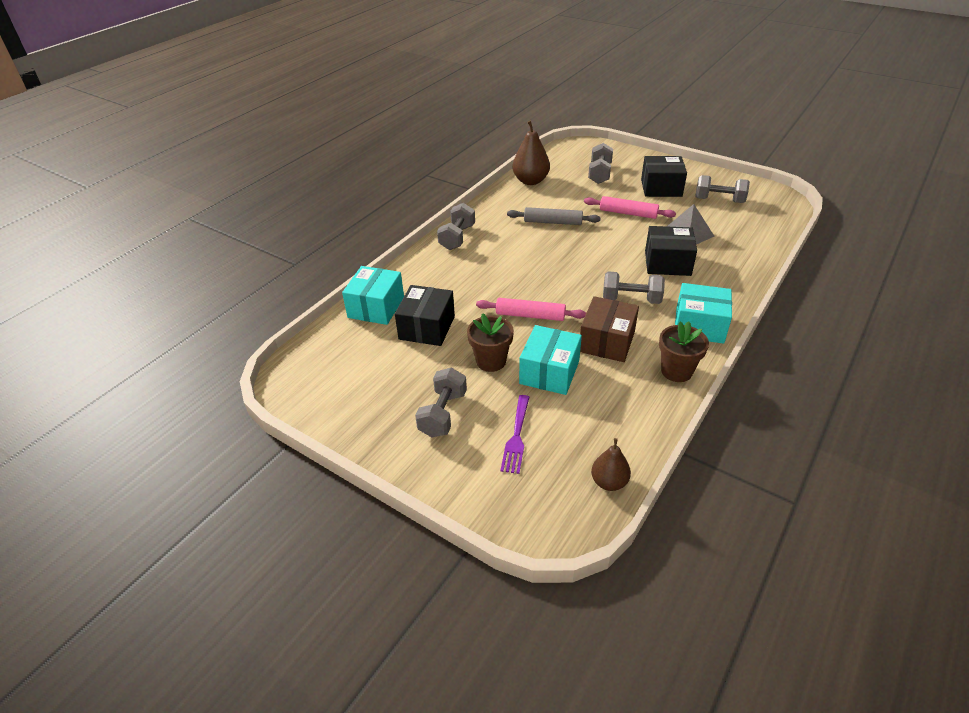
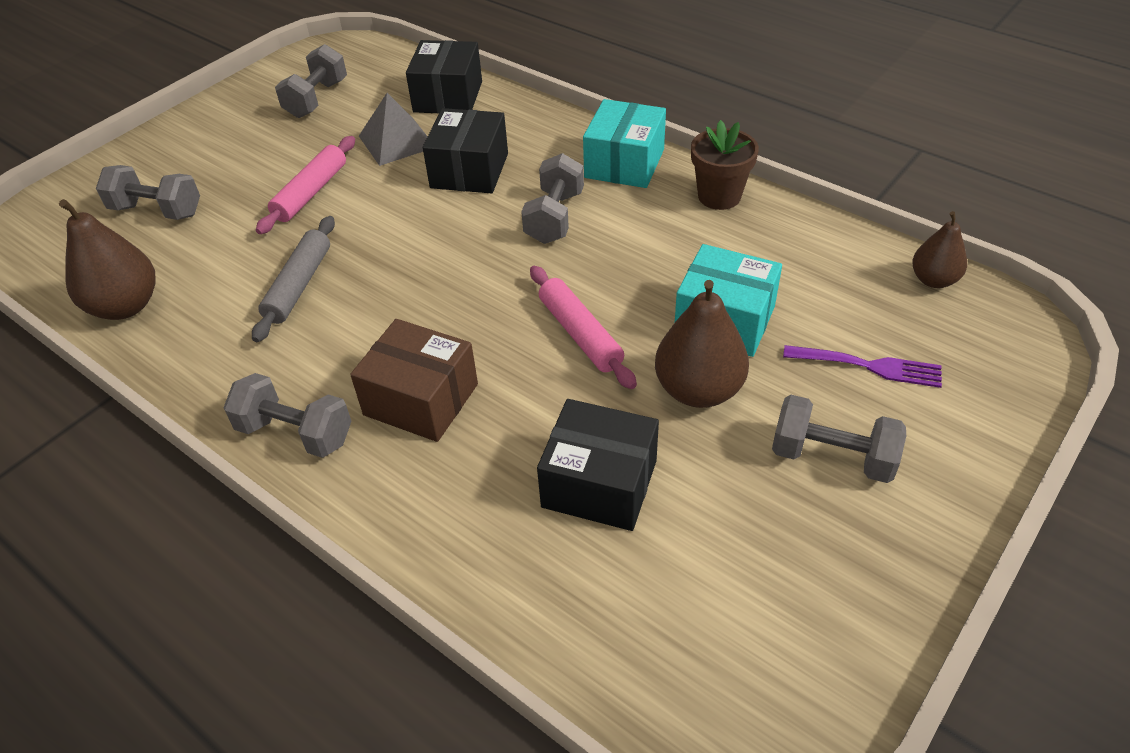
camera: 85 degrees left, 5 degrees up
(376, 307) = (520, 579): turquoise box -> none
(491, 361) = (698, 390): brown flower pot -> brown pear
(530, 315) = (580, 334): pink rolling pin -> pink rolling pin turned 45 degrees counterclockwise
(607, 341) = (654, 253): brown box -> brown box (421, 399)
(661, 188) = (248, 148): black box -> black box (448, 97)

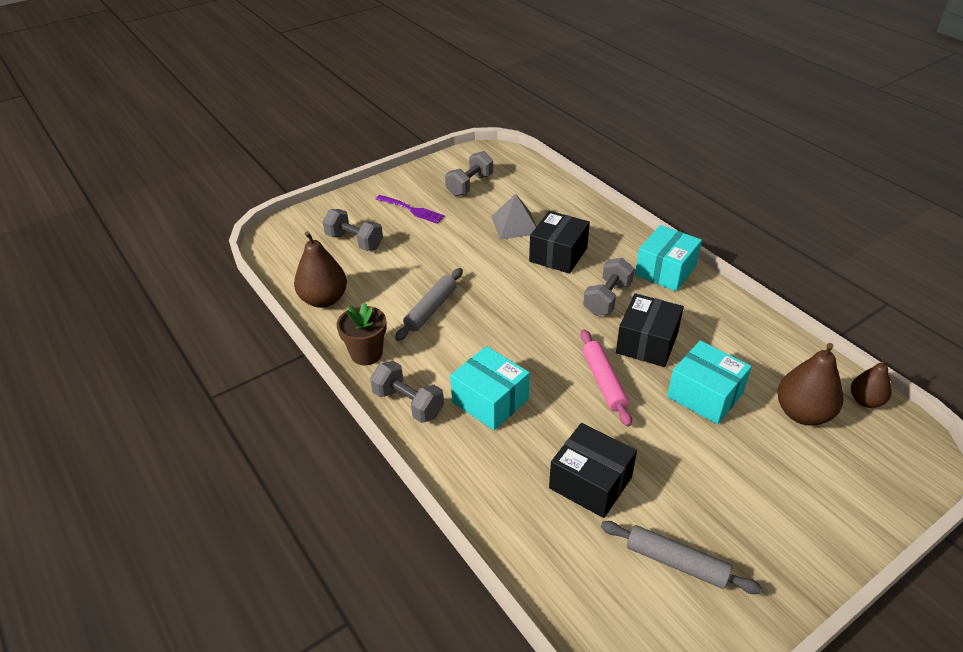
camera: 15 degrees right, 5 degrees down
(310, 192) = (451, 249): pink rolling pin -> none
(421, 399) = (490, 401): brown box -> turquoise box
(448, 97) = (556, 200): black box -> black box (647, 343)
(698, 390) = (673, 438): brown pear -> brown pear (802, 413)
(719, 196) = (726, 308): brown flower pot -> brown flower pot (366, 354)
(752, 568) = (676, 563): none -> grey rolling pin
(832, 457) = (753, 505): grey dumbbell -> none
(868, 366) = (798, 450): purple fork -> purple fork (412, 210)

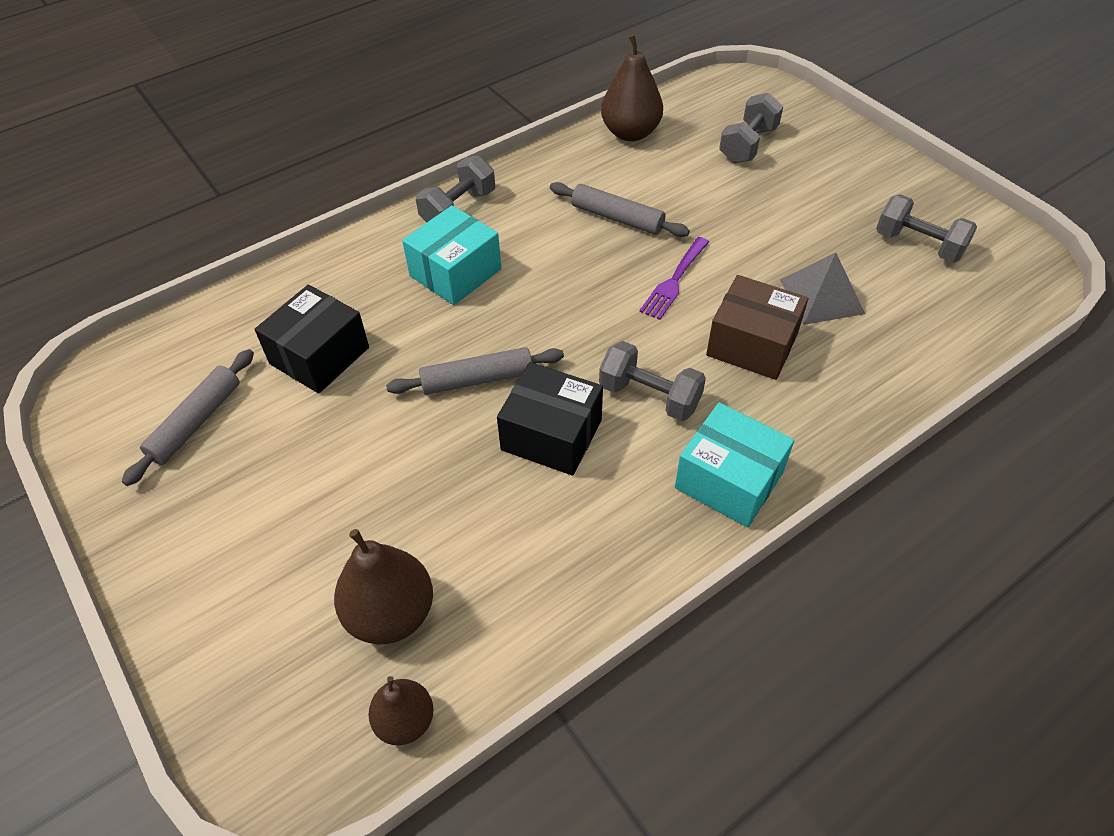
camera: 90 degrees right, 10 degrees up
(366, 354) = (538, 172): brown flower pot -> none
(412, 210) = (833, 189): purple fork -> purple fork (674, 281)
(558, 254) = (752, 344): black box -> brown box
(604, 382) = (477, 379): pink rolling pin -> grey rolling pin
(705, 395) = (442, 491): turquoise box -> none

